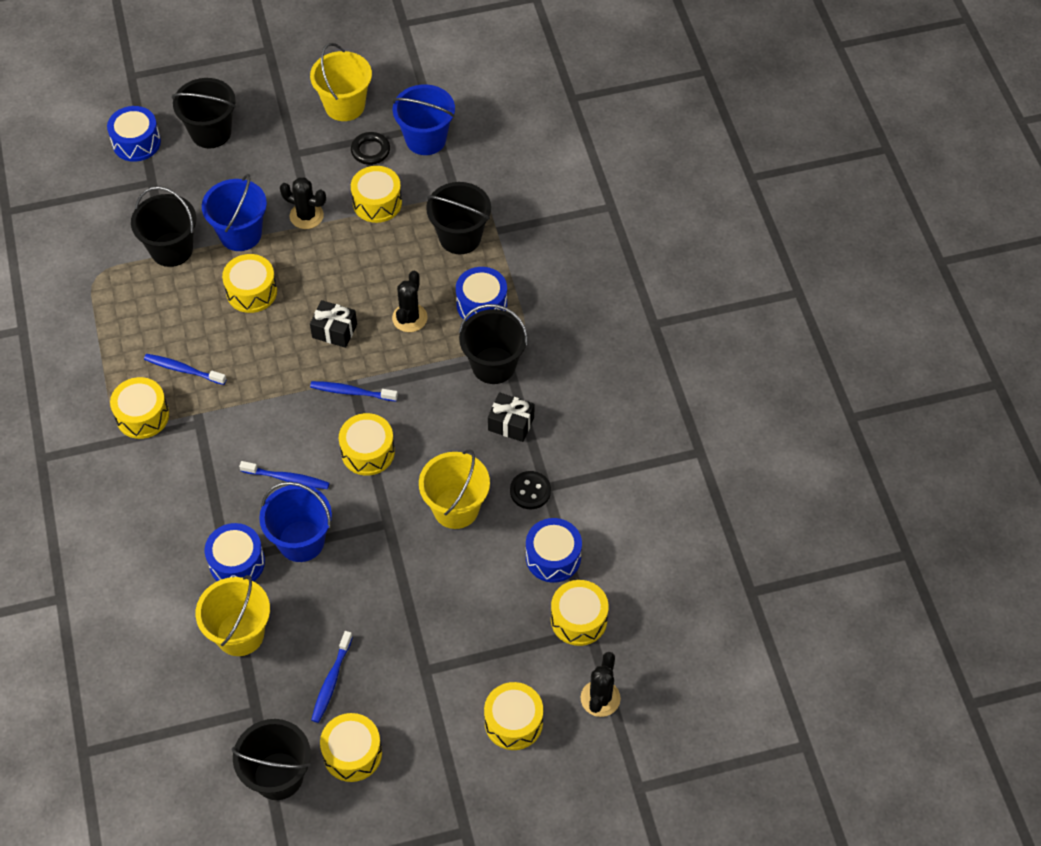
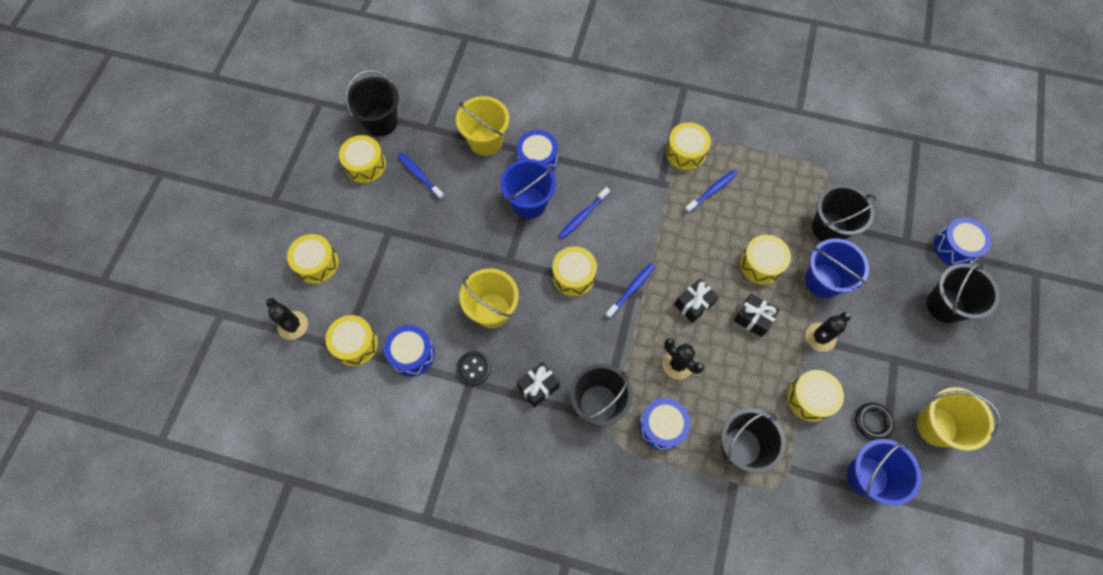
camera: 120 degrees right, 10 degrees up
(320, 276) = (753, 318): none -> black gift

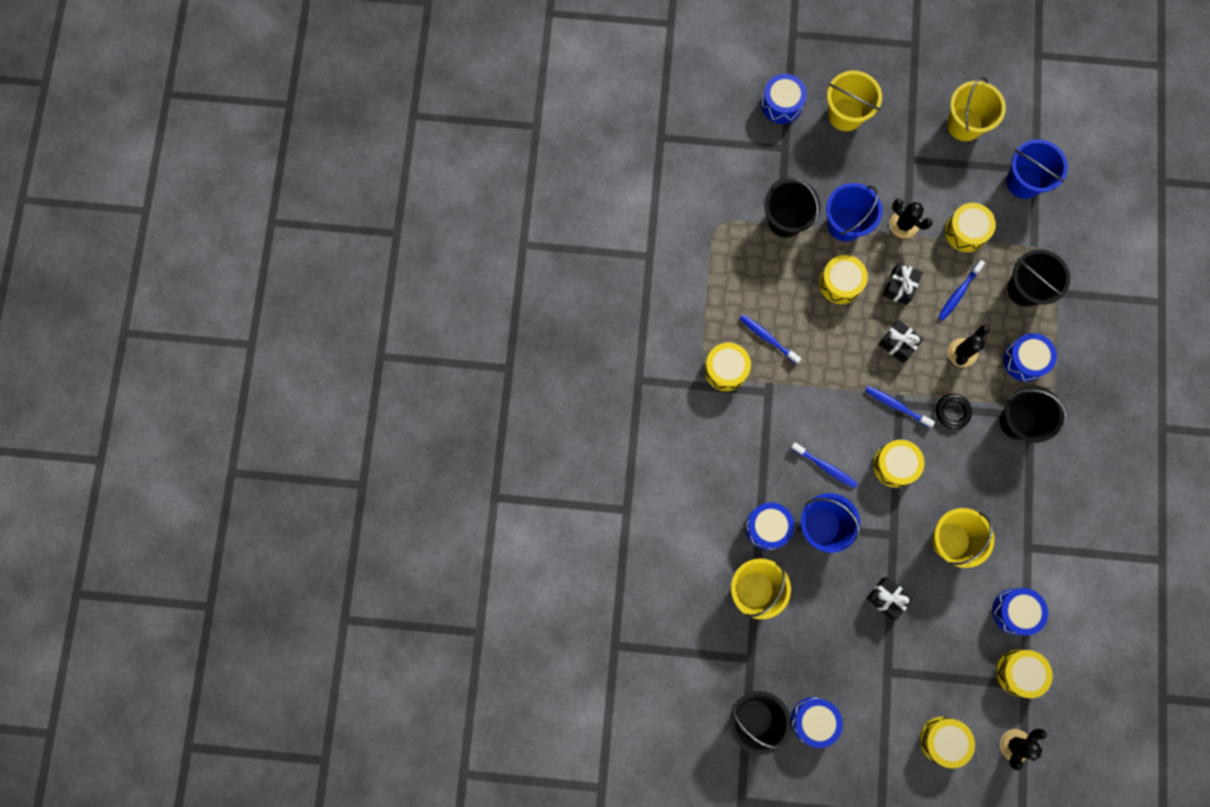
camera: 100 degrees left, 10 degrees up
(365, 165) = (814, 720): yellow drum -> blue drum
(419, 175) = (813, 655): blue toothbrush -> blue toothbrush (959, 293)
(473, 368) = (1014, 546): black button -> none
(538, 387) = (1016, 480): black gift -> black gift (886, 598)
(872, 422) = (974, 178): black ring -> black ring (952, 412)
(945, 305) = (845, 114): black bucket -> yellow bucket

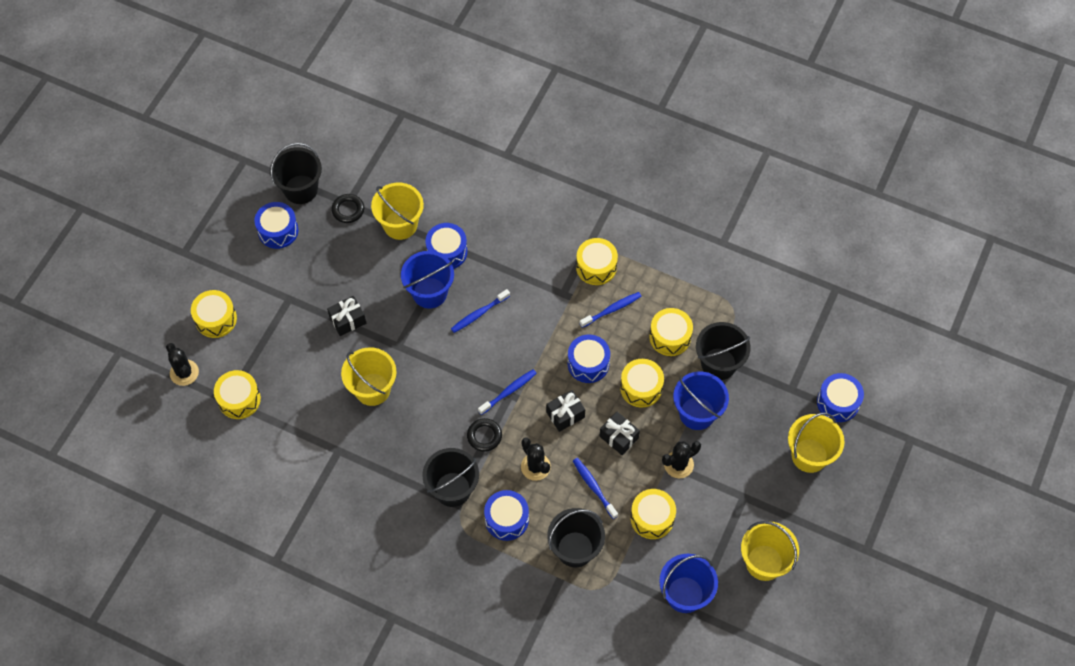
camera: 110 degrees right, 15 degrees down
(759, 654) = (348, 210): none -> black ring
(894, 465) = (457, 370): yellow drum -> yellow drum (670, 337)
(1015, 611) = (290, 417): blue drum -> blue drum (588, 364)

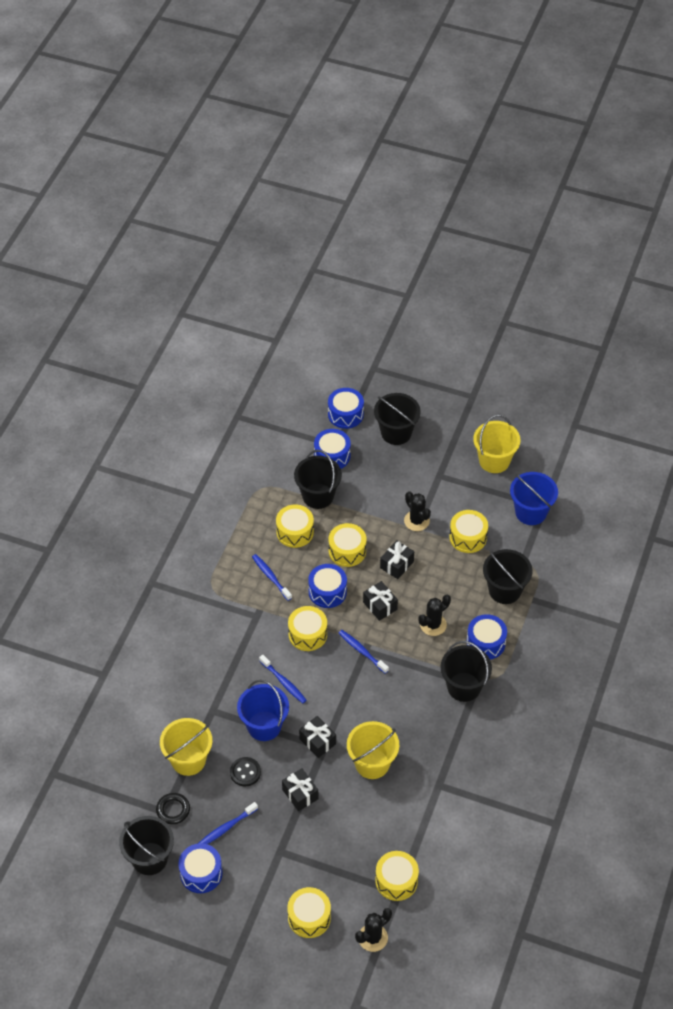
camera: 95 degrees left, 10 degrees down
(379, 273) = (245, 772): none -> black button
(405, 340) = (317, 741): none -> black gift
(447, 252) = (217, 715): blue drum -> blue drum (332, 456)
(484, 436) = (409, 666): black ring -> none
(594, 487) = (446, 580): blue toothbrush -> blue toothbrush (226, 828)
(596, 267) = (227, 591): yellow drum -> yellow drum (307, 634)
(697, 413) = (367, 510): blue bucket -> none
(809, 455) = (396, 433): yellow bucket -> black bucket

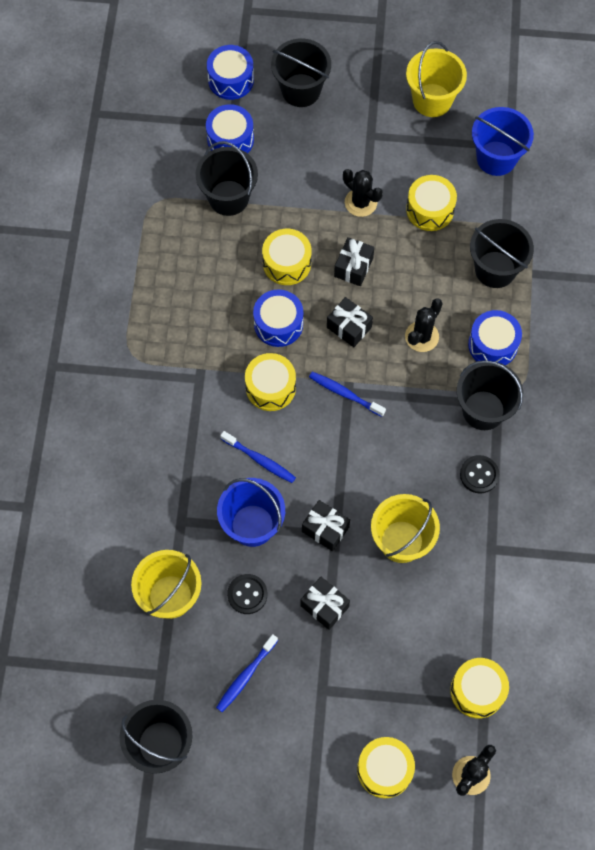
camera: 15 degrees left, 15 degrees up
(173, 810) = (171, 669): black ring -> none
(201, 873) = (232, 746): blue drum -> none
(271, 577) = (201, 321): blue toothbrush -> none
(295, 532) = (214, 253): yellow drum -> none
(446, 731) = (479, 475): none -> black button

